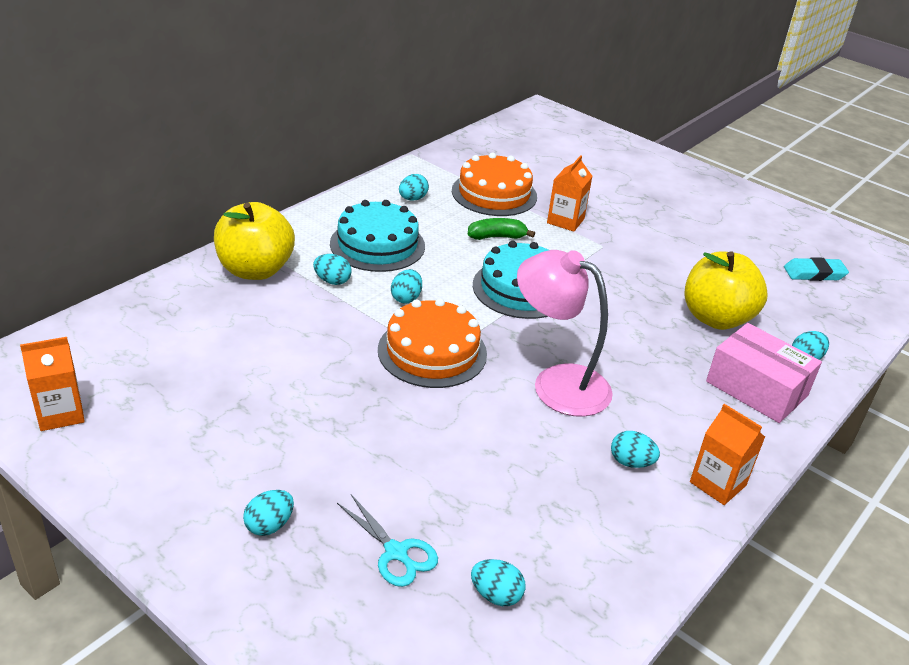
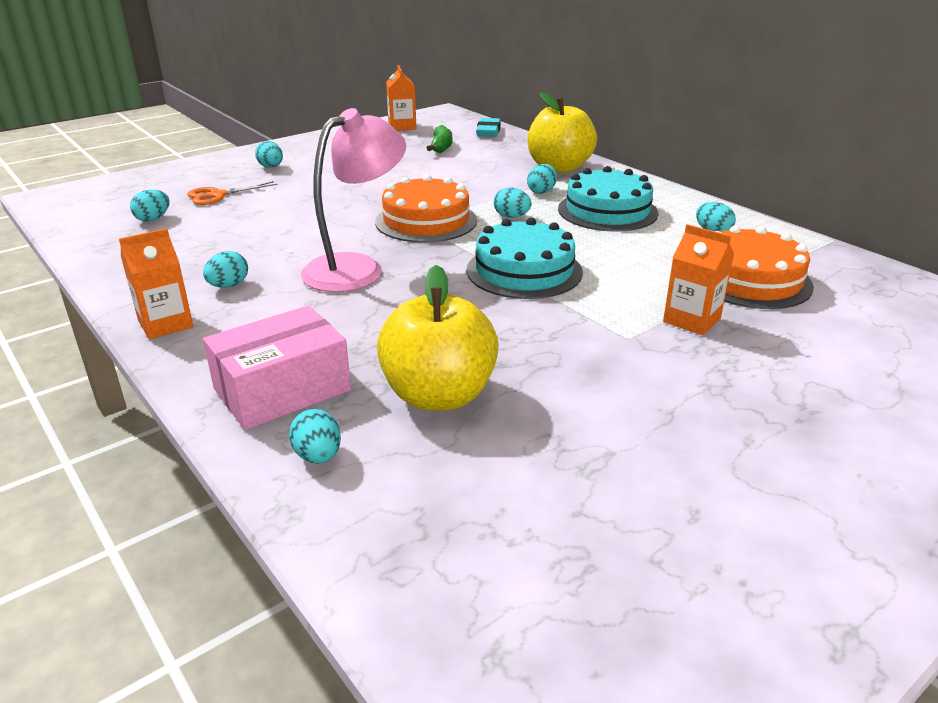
camera: 105 degrees right, 5 degrees down
(396, 552) = (218, 195): turquoise scissors -> orange scissors
(497, 237) = (636, 269): green banana -> green banana (441, 147)
(814, 273) = (559, 563): turquoise eraser -> turquoise eraser (488, 131)

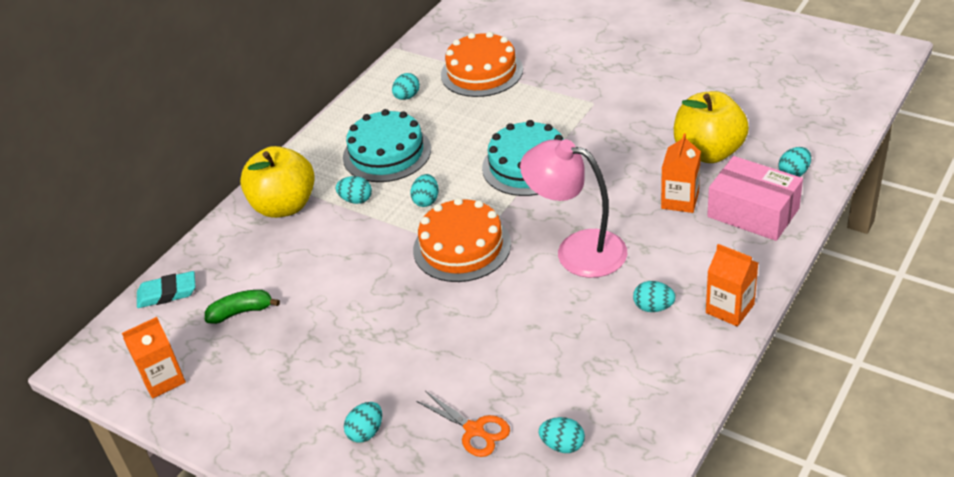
camera: 105 degrees left, 10 degrees up
(691, 320) = (554, 85): orange carton -> orange carton (680, 200)

